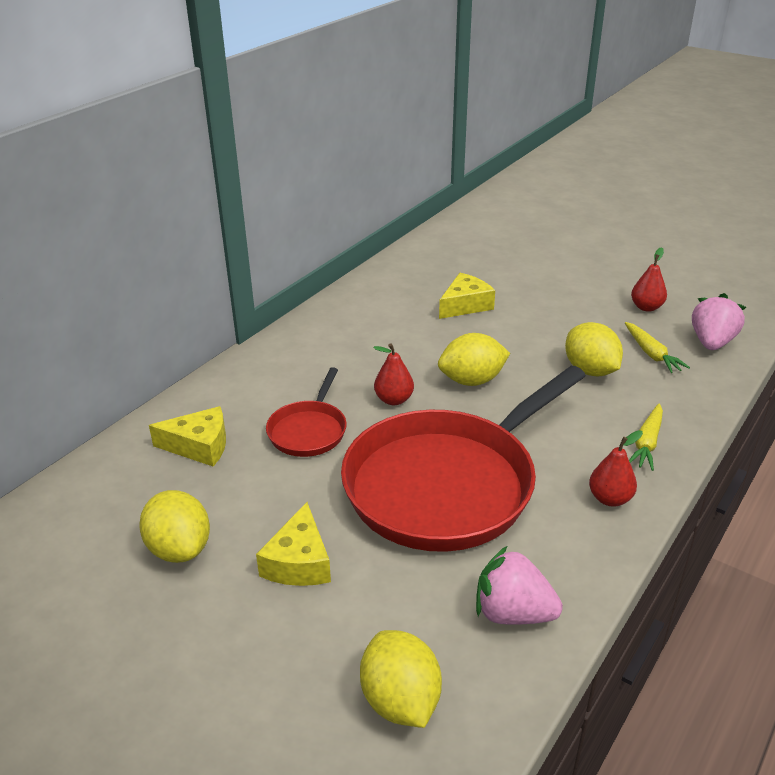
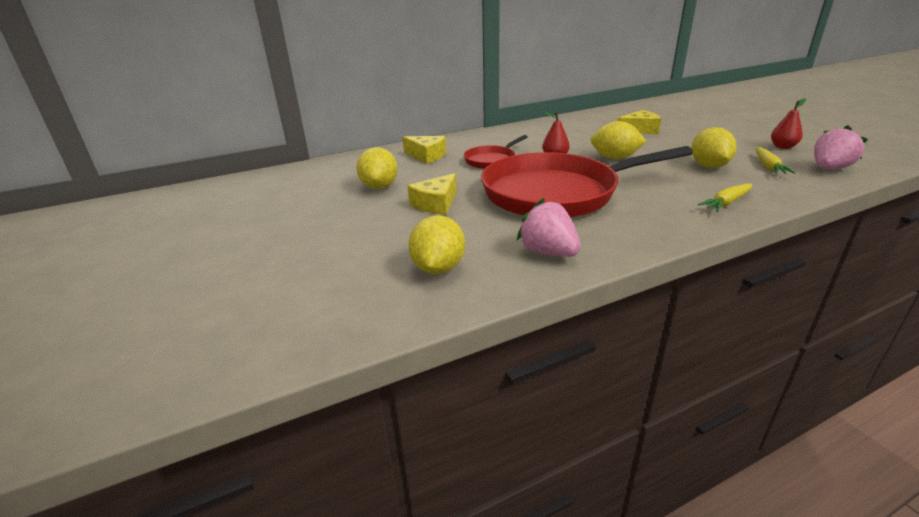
camera: 30 degrees right, 5 degrees down
(610, 498) = (671, 221): red pear -> none

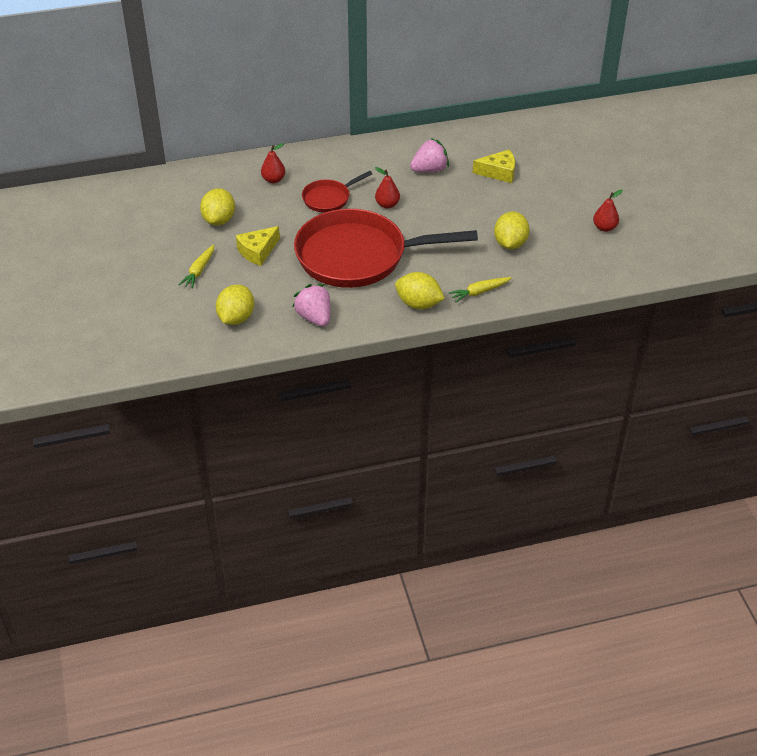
camera: 10 degrees right, 15 degrees up
(427, 156) = (273, 180): yellow cheese -> red pear
(614, 158) = (439, 216): yellow lemon -> yellow lemon (418, 304)
(768, 166) = (560, 254): yellow carrot -> yellow carrot (199, 271)
(829, 168) = (607, 266): pink strawberry -> pink strawberry (429, 170)

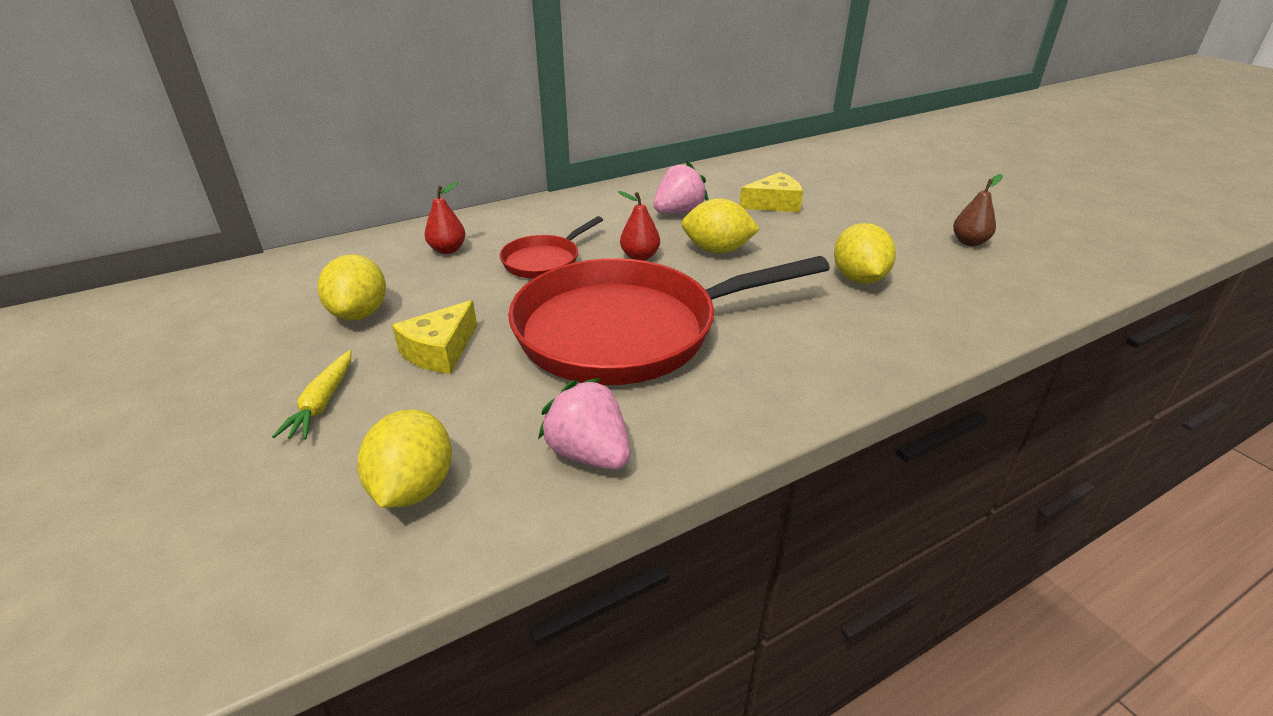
camera: 15 degrees left, 10 degrees down
(418, 304) = (779, 391): yellow lemon -> yellow lemon (717, 250)
(479, 292) = (869, 353): yellow carrot -> none
(604, 228) = (969, 242): red pear -> brown pear

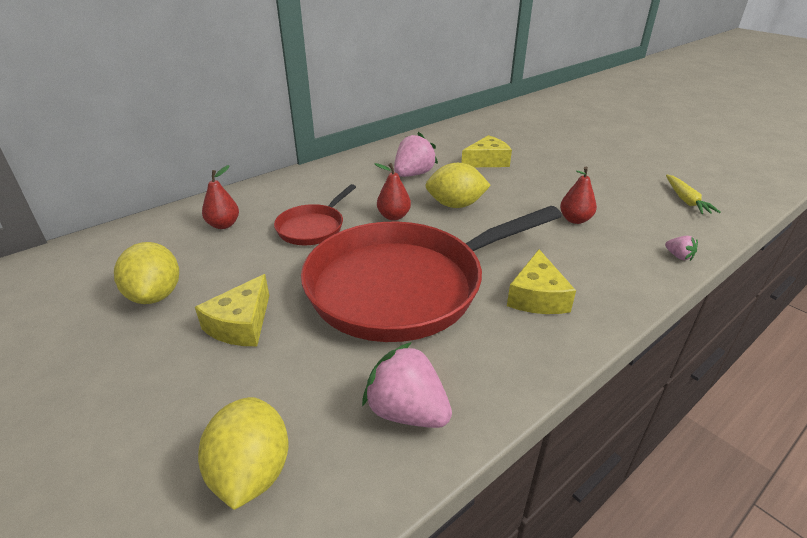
camera: 10 degrees left, 0 degrees up
(322, 403) = (139, 393): yellow carrot -> yellow carrot (686, 200)
(778, 357) = (537, 296): none -> yellow cheese
(858, 279) = (575, 220): yellow lemon -> red pear
(969, 242) = (645, 181): brown pear -> none
(974, 331) = (678, 256): none -> pink strawberry

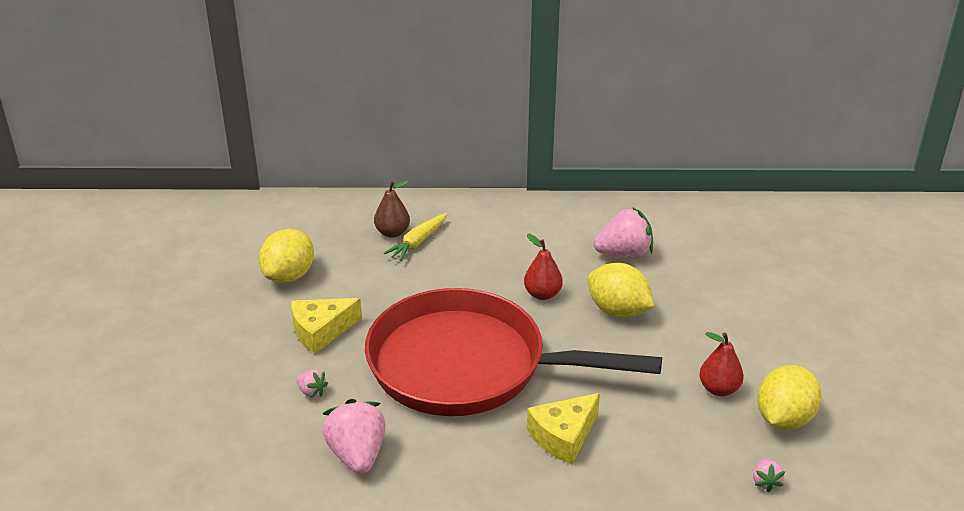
camera: 40 degrees right, 0 degrees up
(223, 225) = (392, 232): red pear -> brown pear
(251, 472) = (236, 431): yellow lemon -> yellow lemon (784, 419)
(293, 381) = (312, 392): none -> pink strawberry
(313, 227) = (459, 271): red pan -> none
(487, 161) = (729, 274): yellow cheese -> none
(686, 200) = (895, 436): yellow carrot -> yellow carrot (418, 242)

